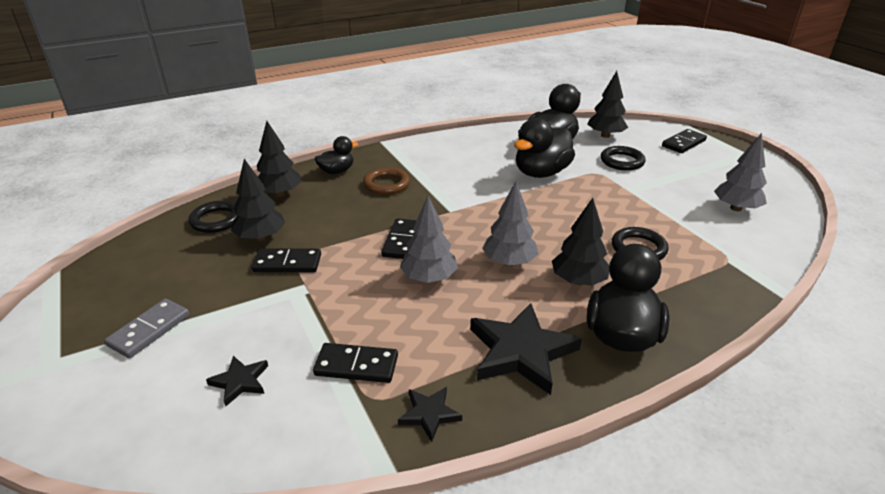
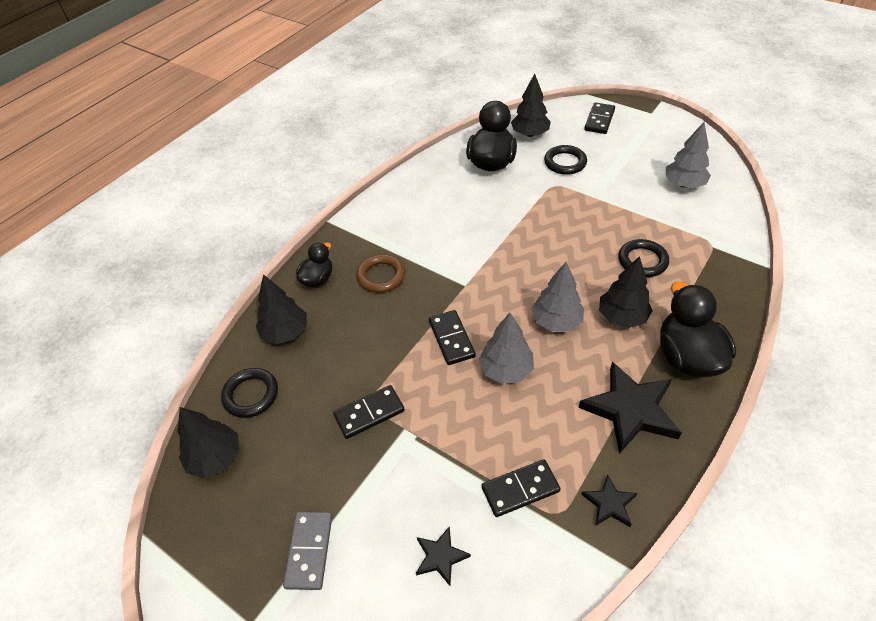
camera: 25 degrees left, 15 degrees up
(261, 237) = (316, 395): black tree -> black tree (215, 458)
(541, 173) = (508, 204): black duck -> none

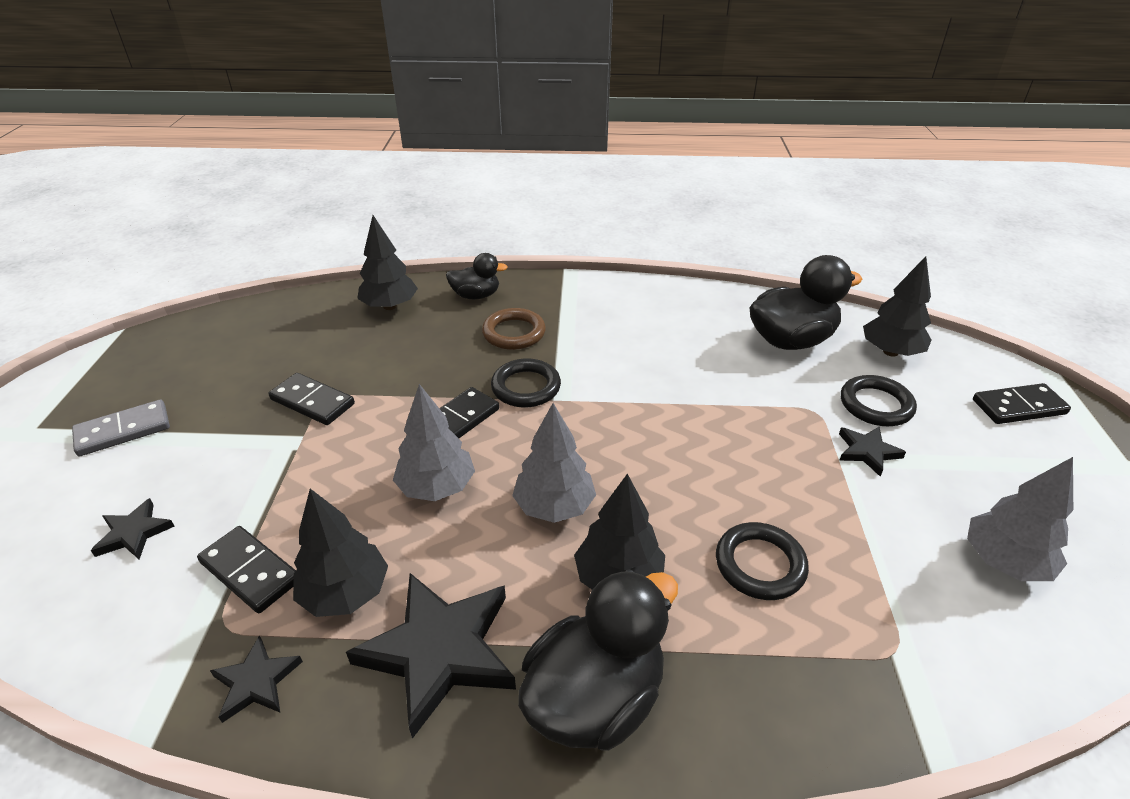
camera: 55 degrees right, 10 degrees down
(215, 458) = (216, 331): black tree -> black tree (345, 593)
(251, 395) = (299, 319): black ring -> black ring (526, 387)
(594, 185) = (867, 451): none -> black star

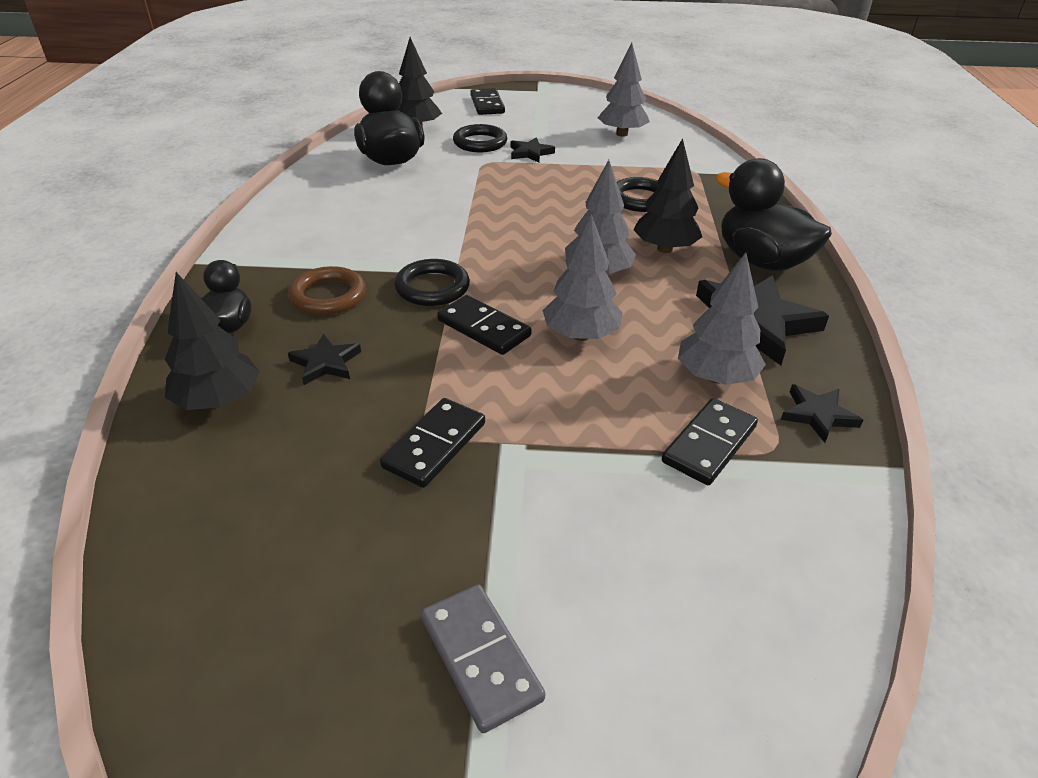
camera: 90 degrees left, 0 degrees up
(133, 533) = (681, 564): black star -> black star (326, 363)
(345, 593) = (716, 377): black tree -> grey tree

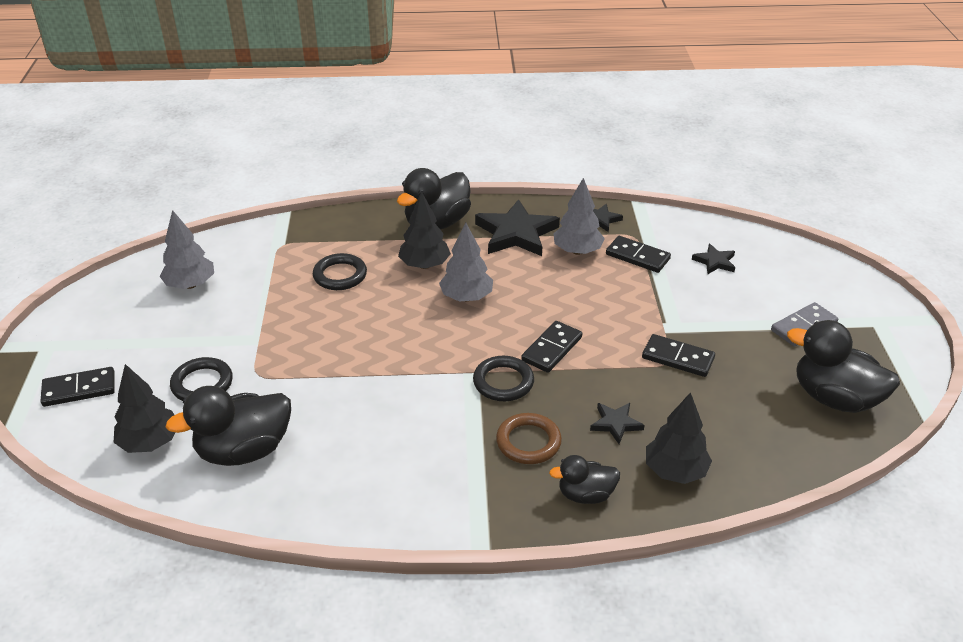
camera: 95 degrees left, 0 degrees up
(262, 644) = (834, 398): none -> black duck
(530, 153) = (234, 344): black star -> black star (715, 262)
(580, 335) = (548, 304): grey tree -> none

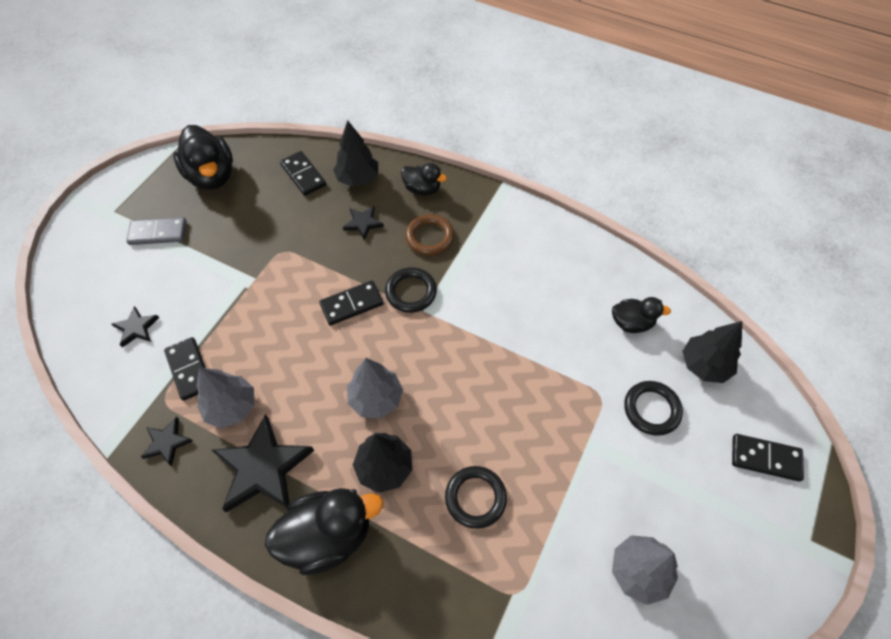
camera: 150 degrees left, 20 degrees up
(244, 450) = (631, 323): black duck -> black duck, size x0.57
(678, 358) = (272, 251): black domino -> black domino (303, 175)

